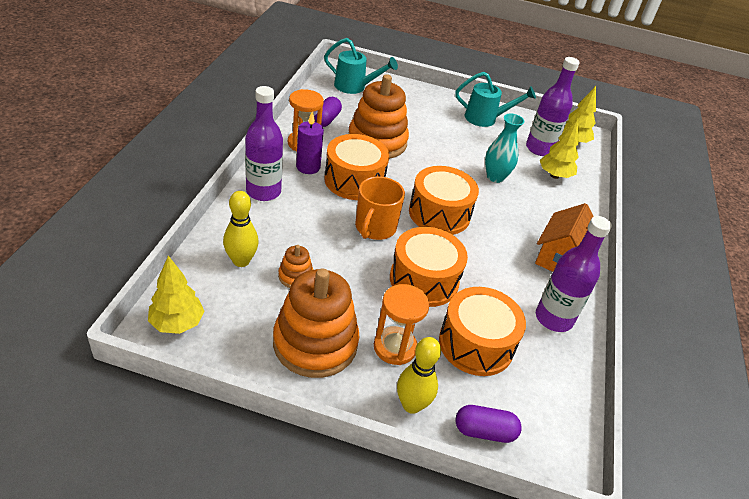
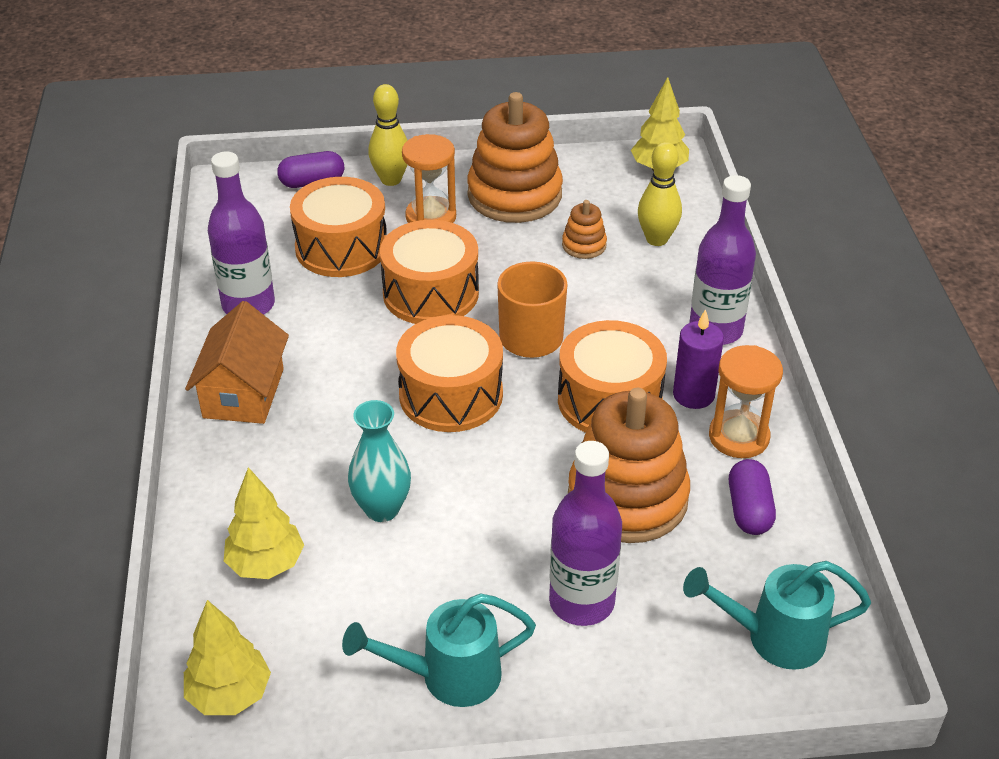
camera: 165 degrees right, 0 degrees up
(539, 149) = (306, 631): purple bottle -> purple bottle (581, 602)

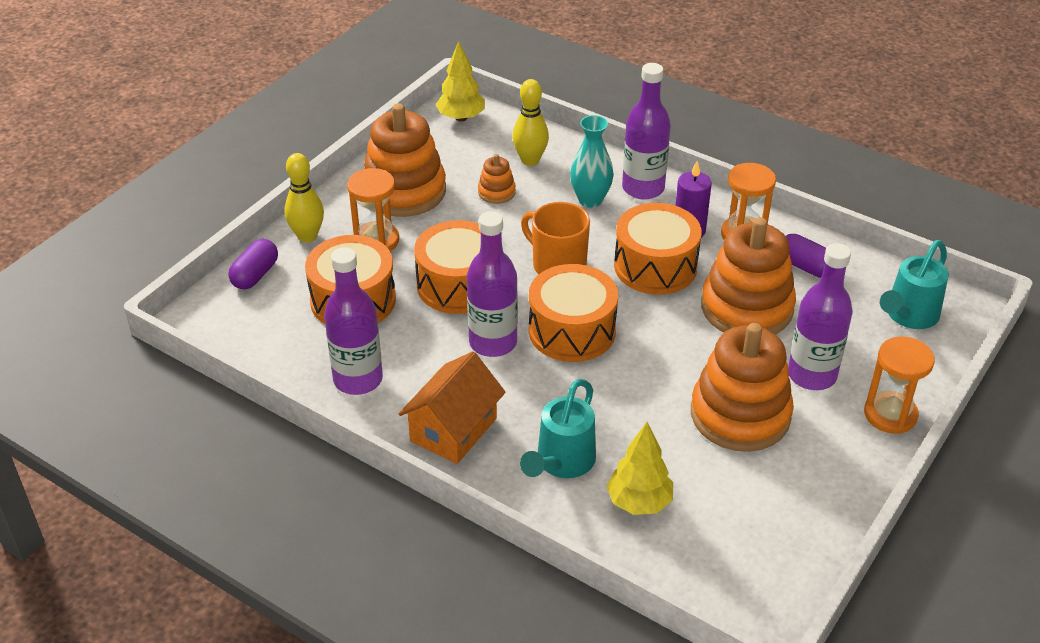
camera: 50 degrees left, 0 degrees up
(230, 695) = (740, 578): yellow tree -> none
(244, 393) = (453, 430): orange house -> orange house turned 75 degrees clockwise
(379, 355) = (493, 342): none -> purple bottle
(382, 509) = (645, 419): turquoise vase -> turquoise vase (590, 200)
(448, 676) = (818, 465): turquoise watering can -> turquoise watering can (561, 463)
(461, 575) = (740, 415): none -> orange stacking toy
(591, 700) = (890, 414): none -> orange hourglass

